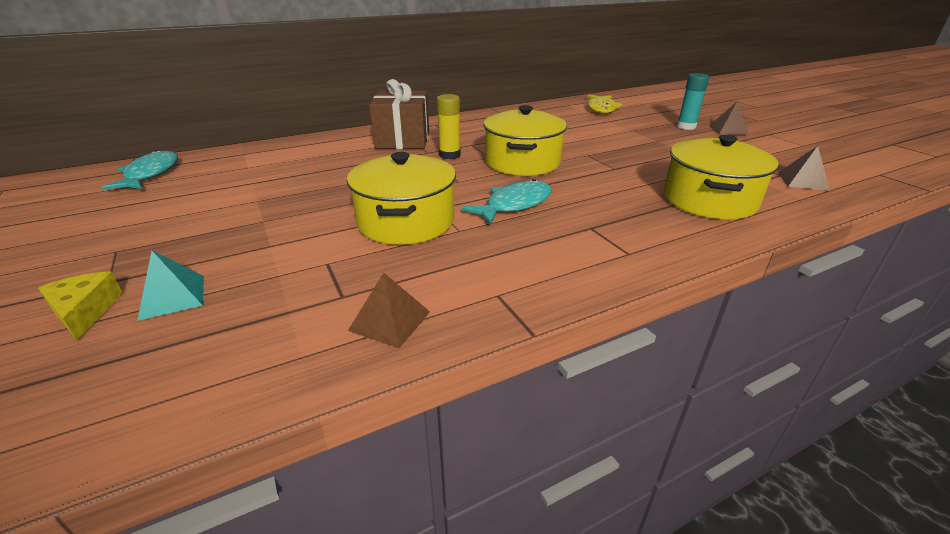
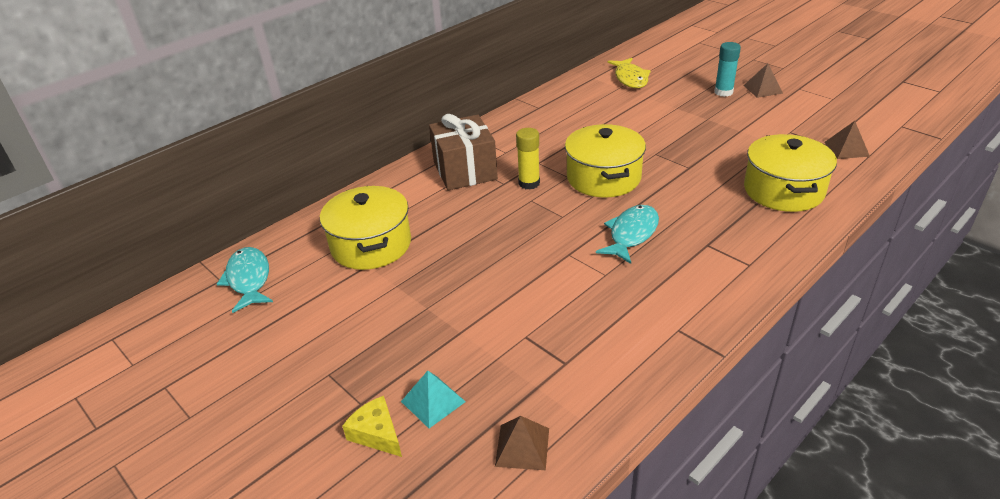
camera: 15 degrees left, 5 degrees up
(389, 321) = (618, 373): brown pyramid -> brown pyramid (522, 447)
(406, 221) = (554, 276): yellow pot -> yellow pot (371, 245)

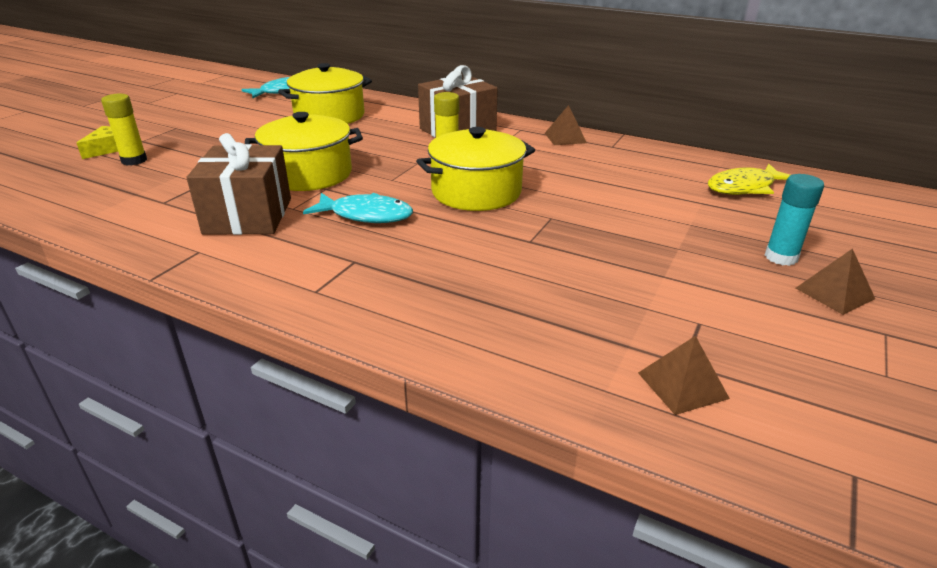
camera: 70 degrees right, 5 degrees down
(433, 401) = (134, 160): turquoise pyramid -> yellow glue stick
(522, 447) = (70, 195): brown pyramid -> brown pyramid (565, 138)
(615, 301) = (248, 216): none -> brown gift
(783, 190) = (504, 315): yellow pot -> yellow pot (309, 174)

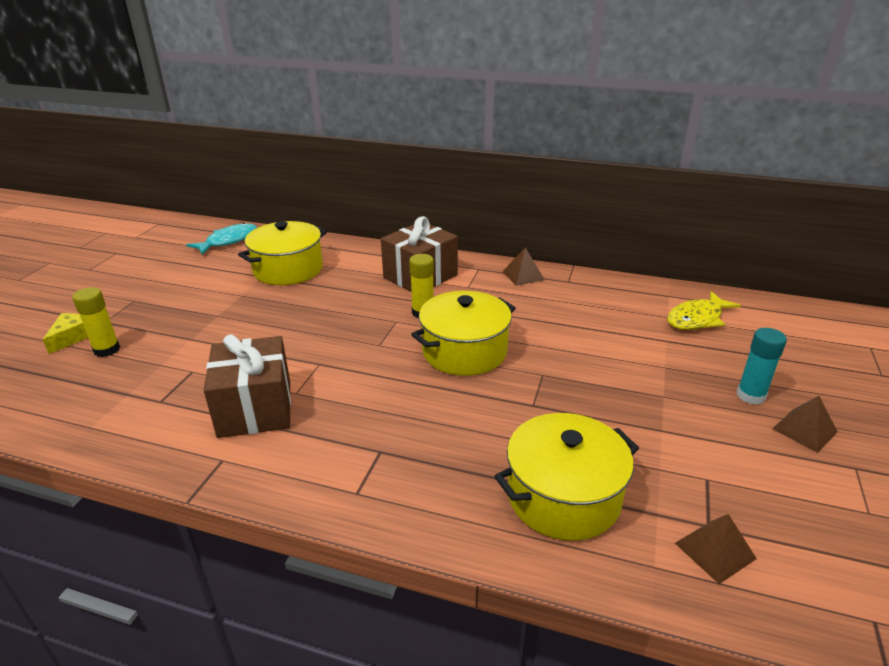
camera: 10 degrees left, 0 degrees up
(309, 174) = (296, 347): yellow pot -> yellow pot (563, 496)
(366, 215) = (371, 393): turquoise fish -> none

